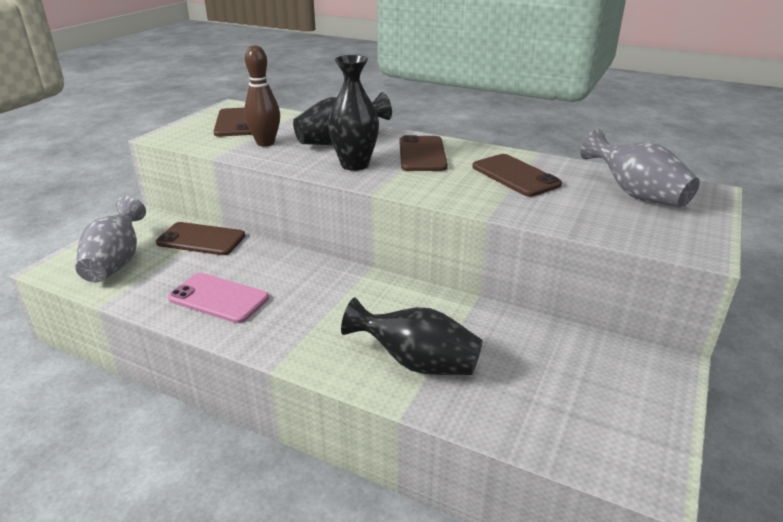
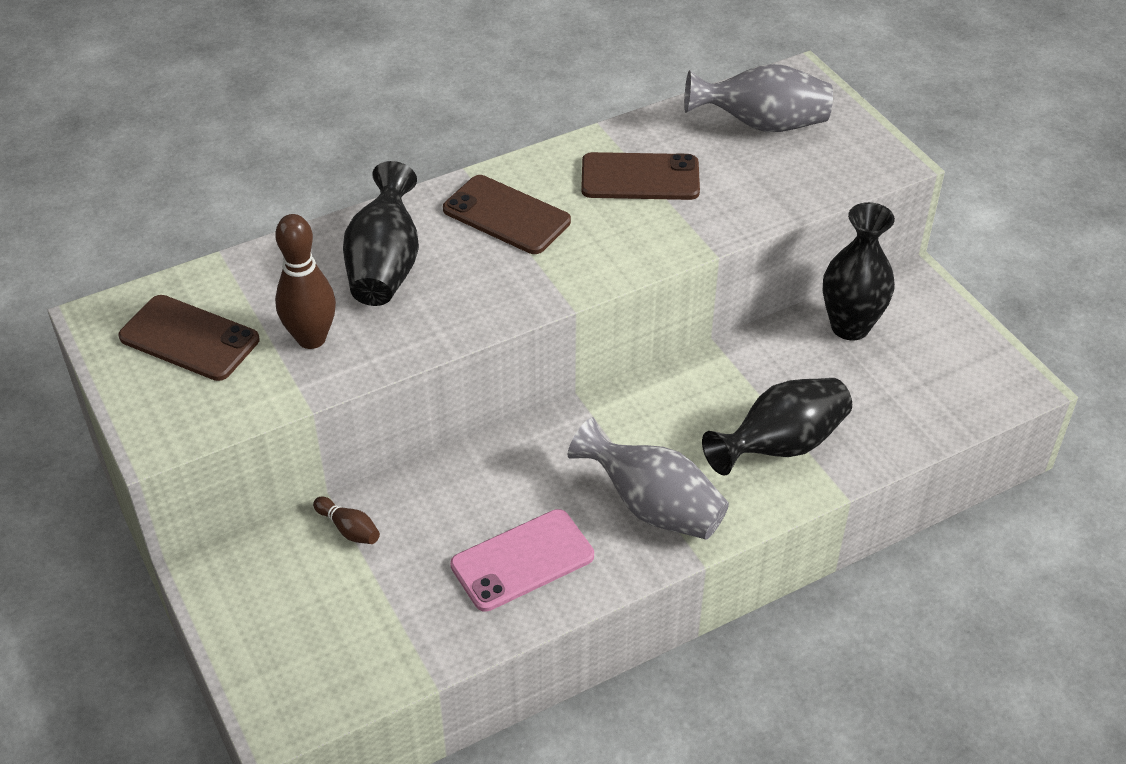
camera: 55 degrees left, 15 degrees up
(116, 262) = (328, 641): grey vase -> grey vase (653, 507)
(201, 239) = (349, 529): brown phone -> brown bowling pin
(355, 165) = (478, 287): black vase -> black vase (850, 326)

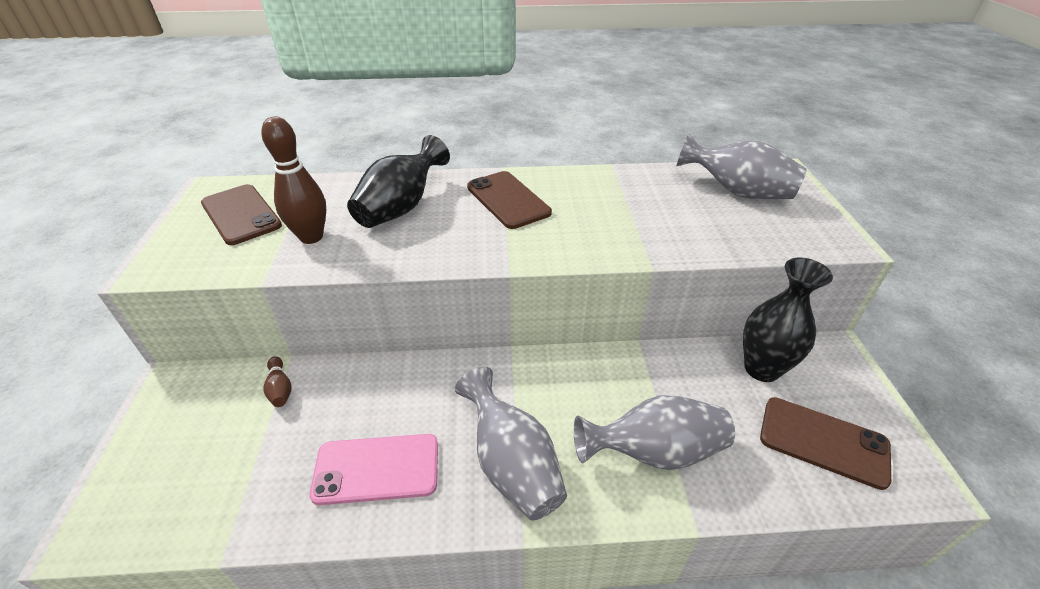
camera: 25 degrees right, 5 degrees down
(640, 177) = (621, 201): brown phone -> brown phone (823, 441)
(781, 445) = (654, 452): black vase -> grey vase

